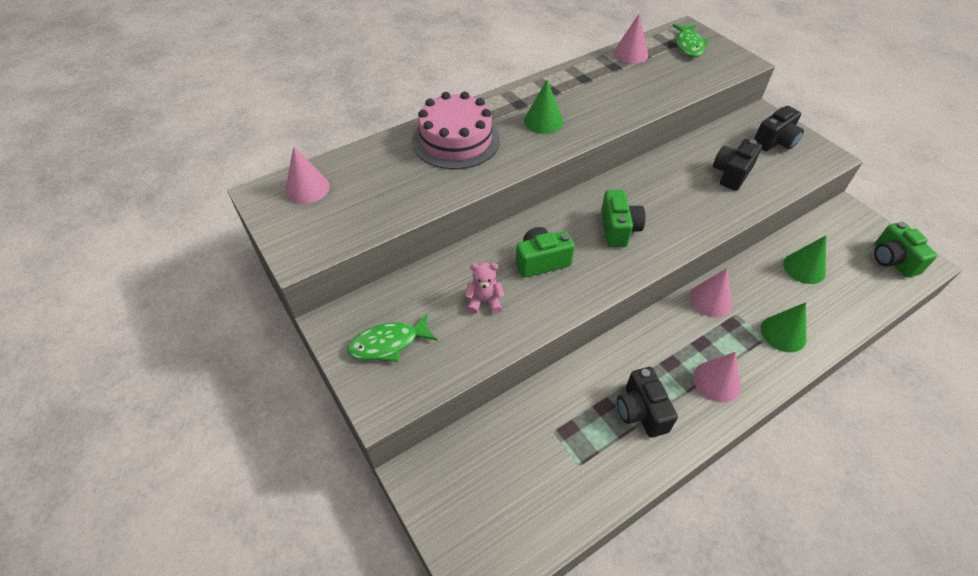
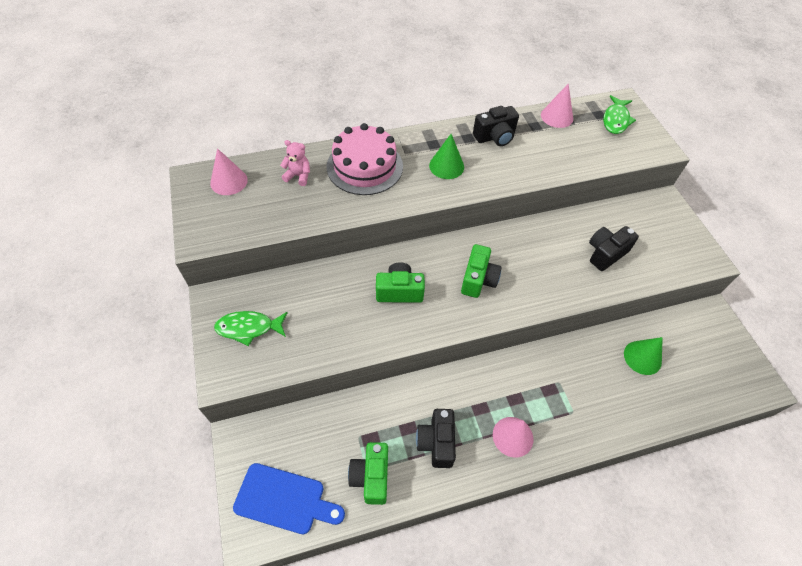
camera: 15 degrees right, 5 degrees up
(484, 301) = (337, 314): pink teddy bear -> pink teddy bear (298, 176)
(500, 526) = (284, 500): none -> blue cutting board
(710, 300) = (542, 363): pink cone -> none
(775, 141) = (663, 232): black camera -> black camera (495, 137)
(783, 333) = (592, 412): green cone -> none
(892, 260) = (731, 373): green camera -> green camera (371, 477)

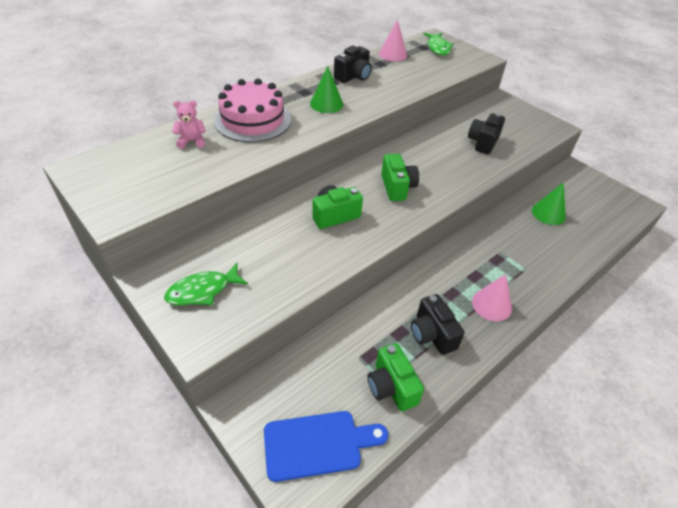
camera: 25 degrees left, 10 degrees down
(229, 181) = (119, 162): pink cone -> none

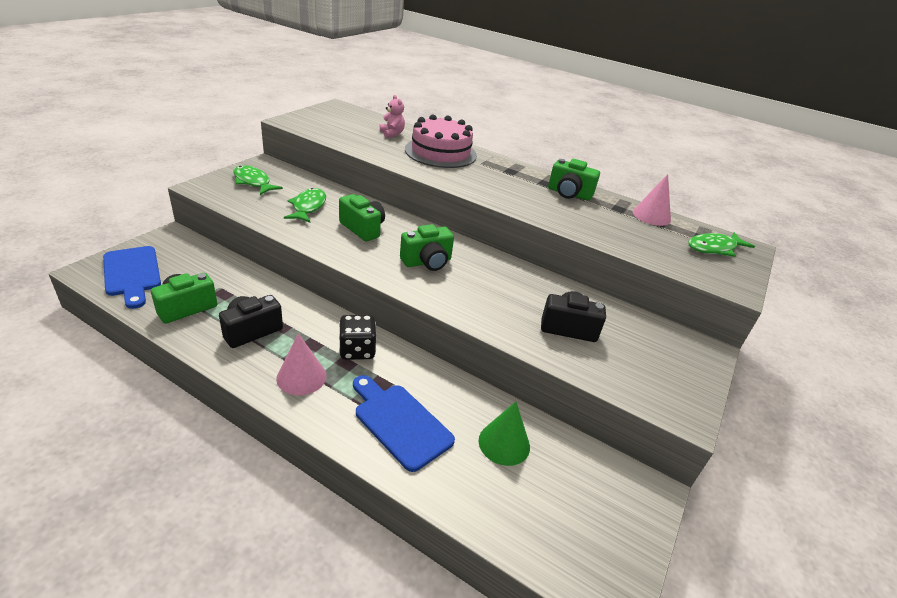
camera: 70 degrees right, 10 degrees down
(280, 249) = (308, 207): none -> green fish
(326, 104) = (498, 182): green cone -> none
(353, 77) = (569, 194): black camera -> green camera
(460, 267) = (357, 350): none -> black dice
(535, 257) = (400, 422): none -> blue cutting board

